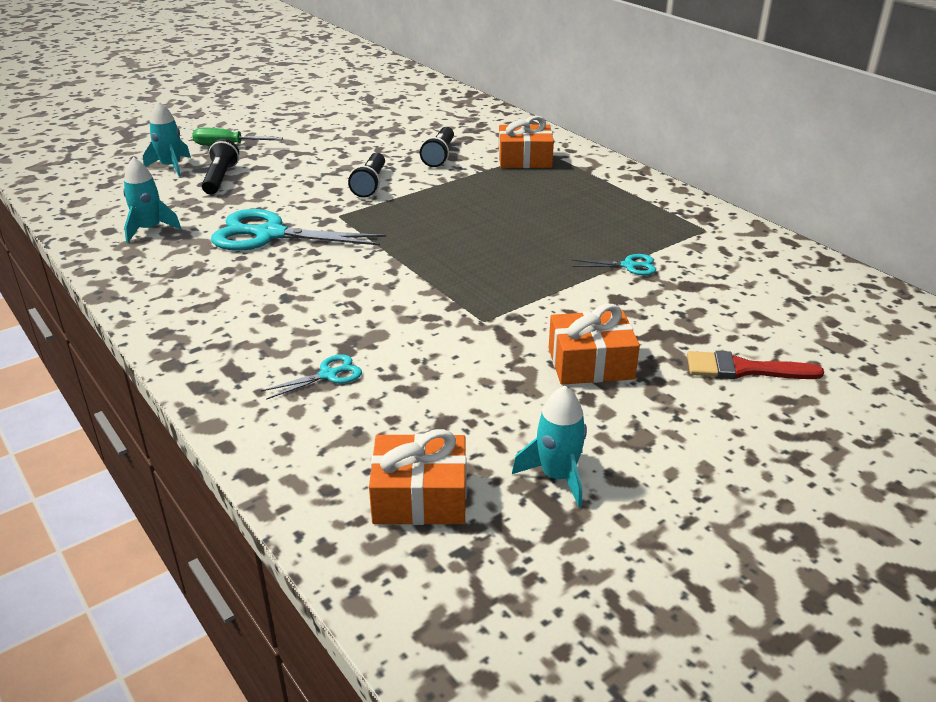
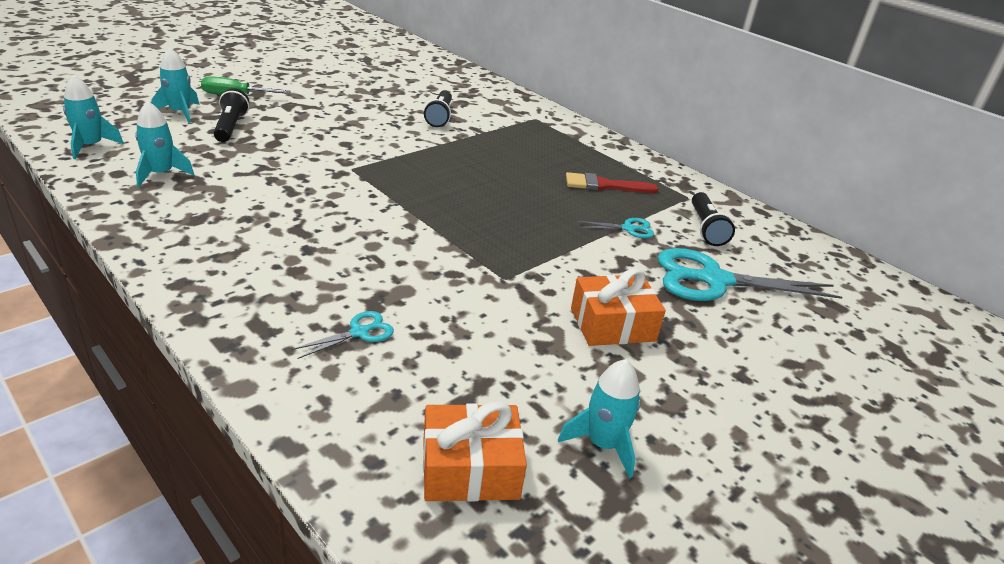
camera: 10 degrees left, 0 degrees up
(84, 205) = (91, 146): none -> turquoise rocket
(270, 234) = (285, 184): turquoise scissors -> turquoise scissors (714, 280)
(370, 184) = (378, 140): black flashlight -> black flashlight (706, 228)
(524, 159) = (517, 124): orange gift -> none
(743, 369) = (751, 333): red brush -> red brush (604, 185)

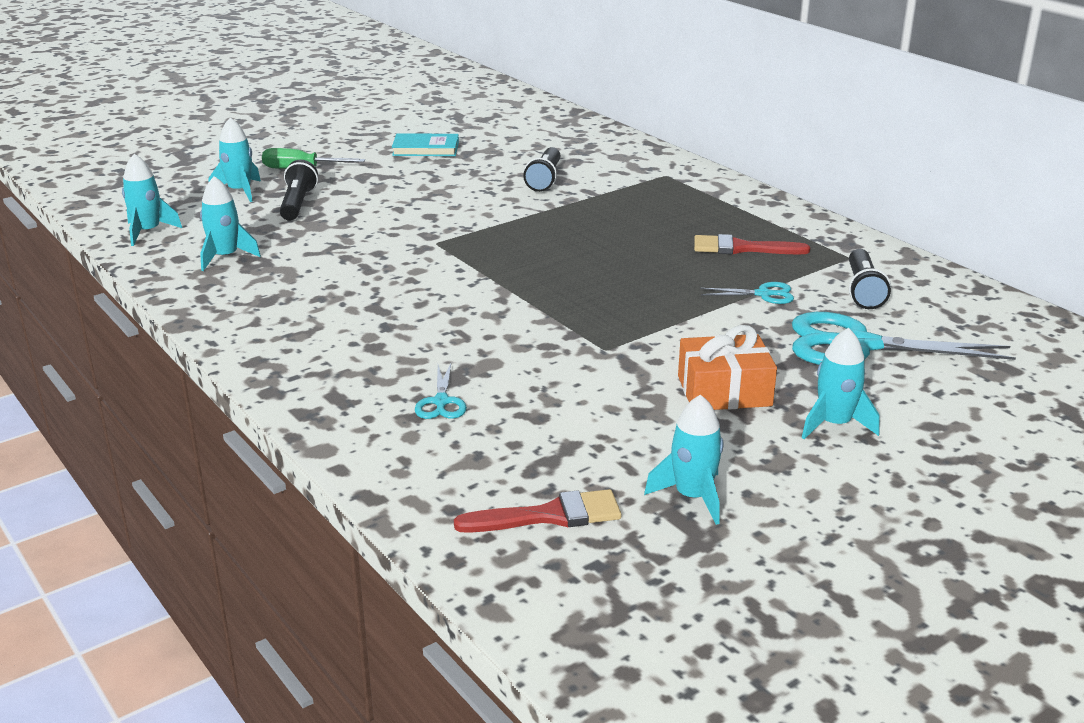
camera: 10 degrees right, 5 degrees down
(341, 85) = (425, 149): none -> turquoise book
(359, 332) = (441, 402): turquoise scissors -> turquoise scissors turned 120 degrees clockwise
(470, 469) = (549, 515): orange gift -> red brush
(712, 361) = (834, 424): none -> turquoise rocket

